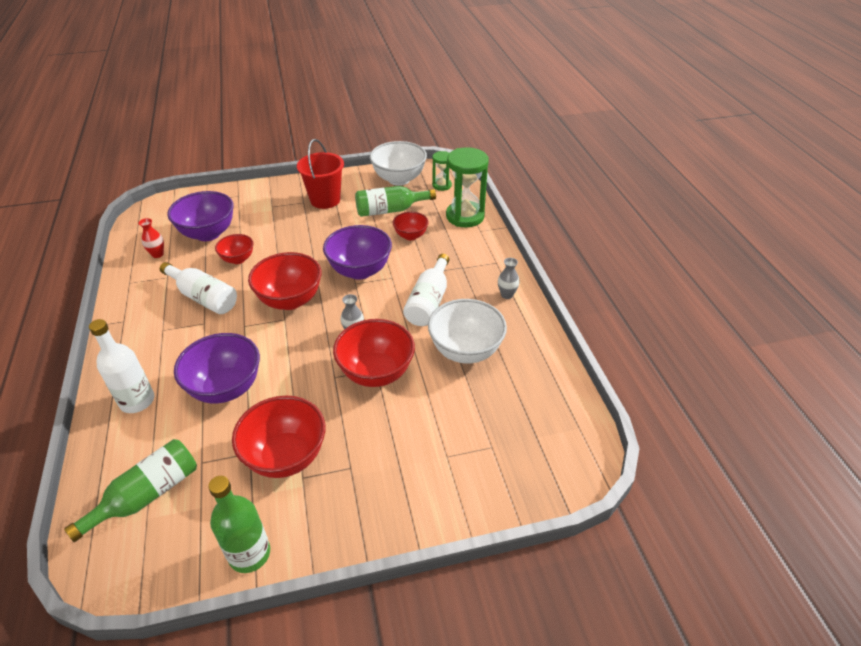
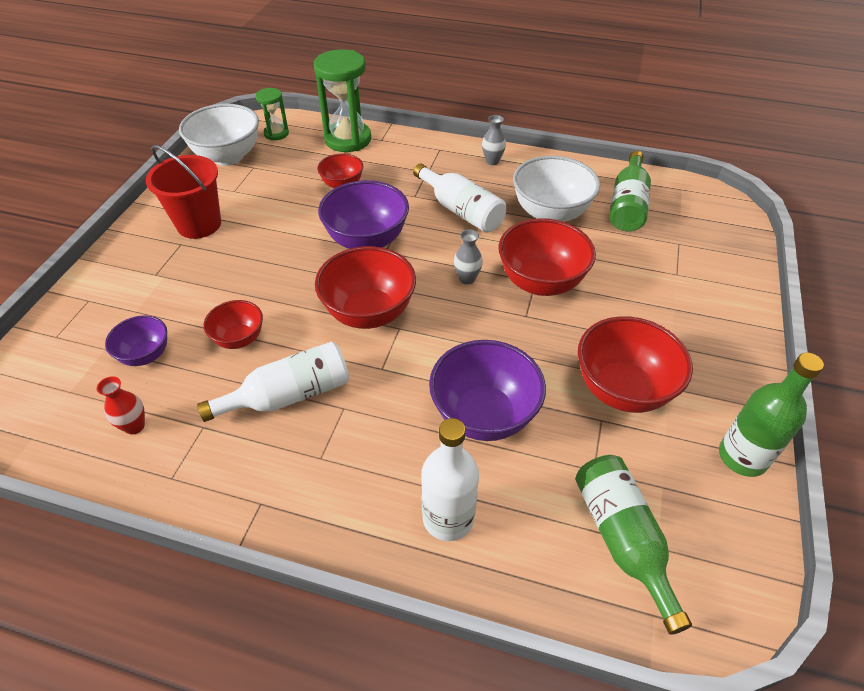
camera: 60 degrees left, 5 degrees up
(208, 233) = (146, 355): purple bowl -> purple bowl, size x0.57
(390, 210) = (280, 183): green bottle -> green bottle (627, 205)

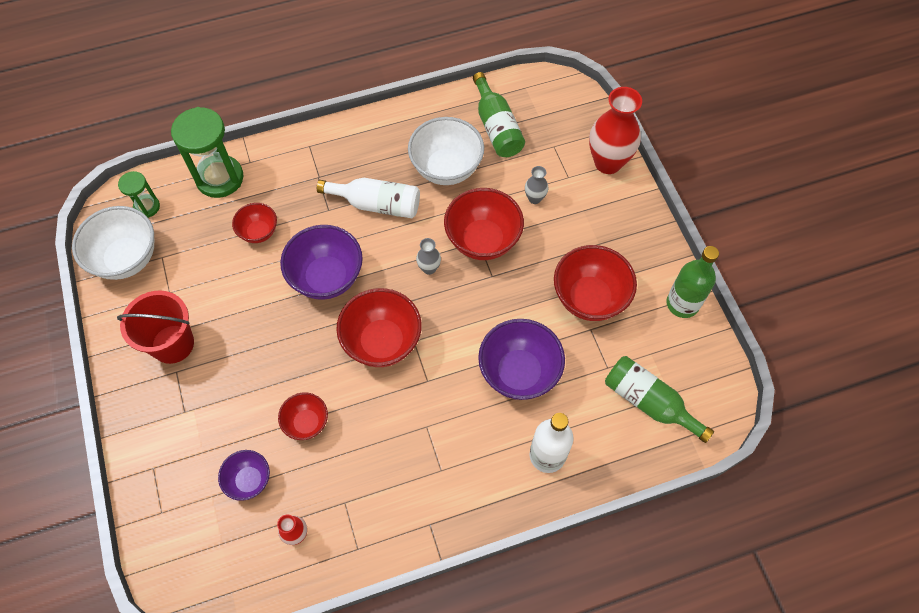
camera: 35 degrees left, 15 degrees up
(289, 395) = (382, 441): white bottle -> none
(492, 161) = (363, 136): grey vase -> grey vase (534, 198)
(733, 282) = (608, 162): none -> red vase

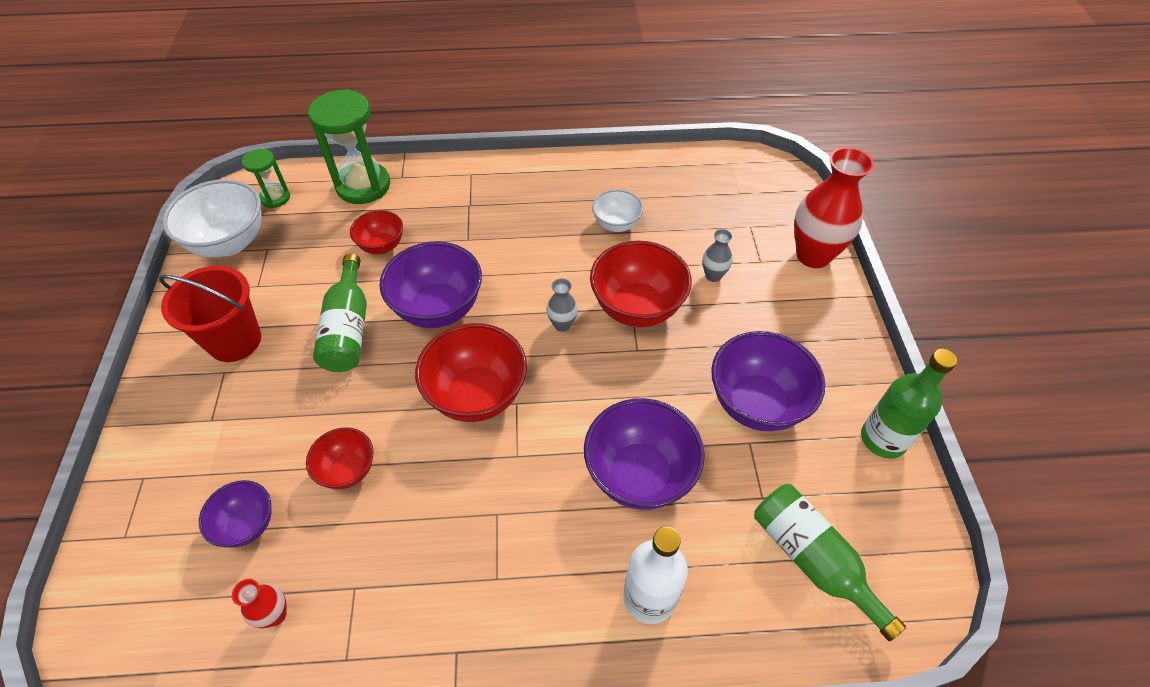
camera: 15 degrees right, 10 degrees down
(377, 204) = (524, 244): white bottle -> none
(446, 168) = (616, 224): white bowl -> white bowl, size x0.57
(496, 127) = (687, 195): green bottle -> green bottle (348, 329)
(589, 298) = (756, 403): red bowl -> purple bowl

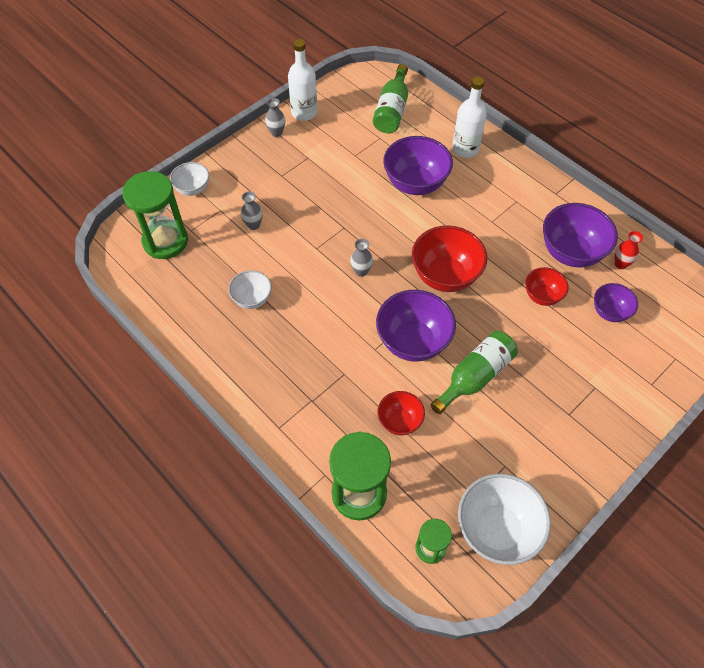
camera: 130 degrees left, 5 degrees up
(235, 341) = (548, 432): red bucket -> none
(637, 308) = (314, 245): red bowl -> none
(750, 202) = (165, 241): none -> green hourglass
(756, 403) = (329, 163): purple bowl -> purple bowl (571, 252)
(813, 255) = (193, 189): red vase -> white bowl
(860, 383) = (276, 132): none -> grey vase
(883, 439) = (304, 112): green bottle -> white bottle

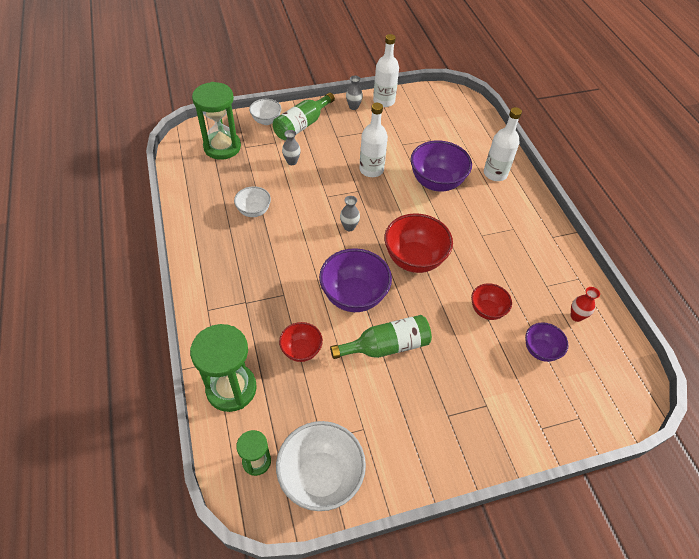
camera: 25 degrees right, 5 degrees down
(342, 198) = (371, 170): none -> white bottle
(392, 110) = (453, 124): green bottle -> green bottle (302, 125)
(571, 252) = (536, 287): purple bowl -> none

